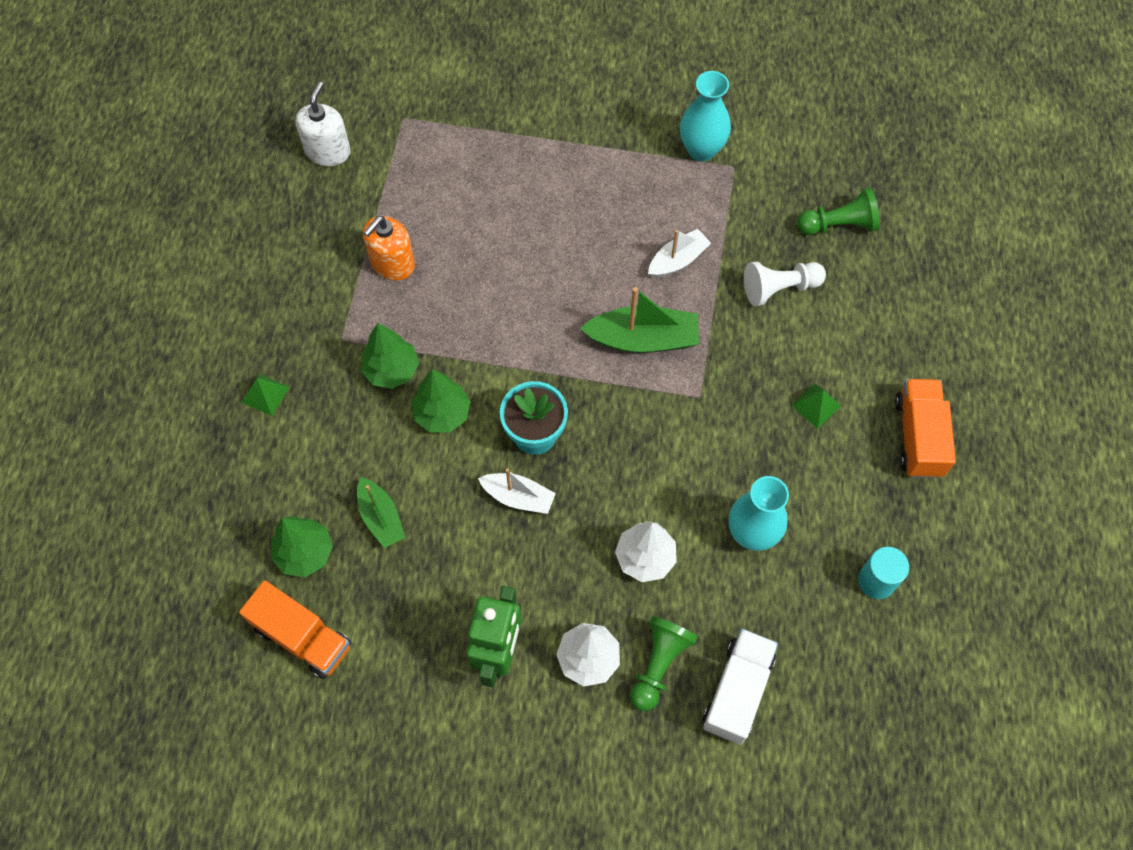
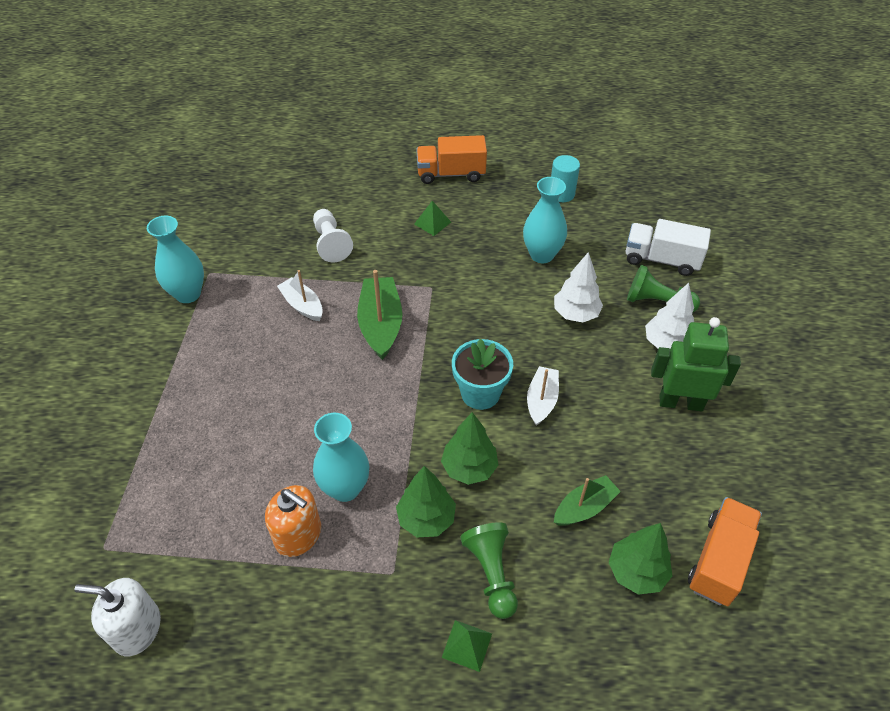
camera: 95 degrees left, 15 degrees down
(435, 301) = (345, 488): none -> turquoise vase
(838, 225) = (273, 211): green pawn -> green pawn (491, 573)

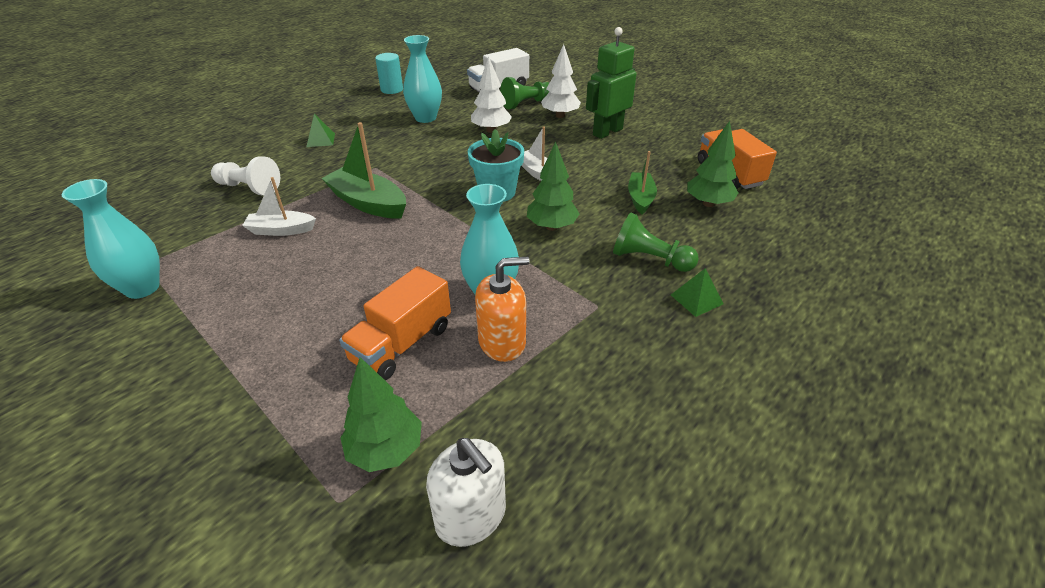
camera: 50 degrees left, 10 degrees down
(137, 628) = (471, 515): white soap dispenser -> white soap dispenser turned 90 degrees counterclockwise
(426, 519) = (570, 266): green tree -> green tree (386, 450)
(451, 174) = (294, 113): orange truck -> orange truck (402, 343)

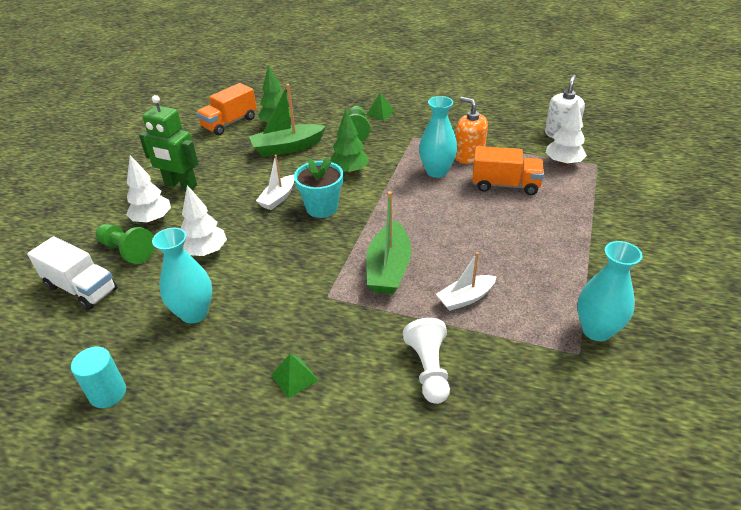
camera: 115 degrees left, 0 degrees up
(281, 230) = (465, 298): white boat -> white boat turned 90 degrees clockwise
(386, 450) = (563, 163): green tree -> white tree
(640, 198) = (287, 147): green boat -> green boat, size x1.57

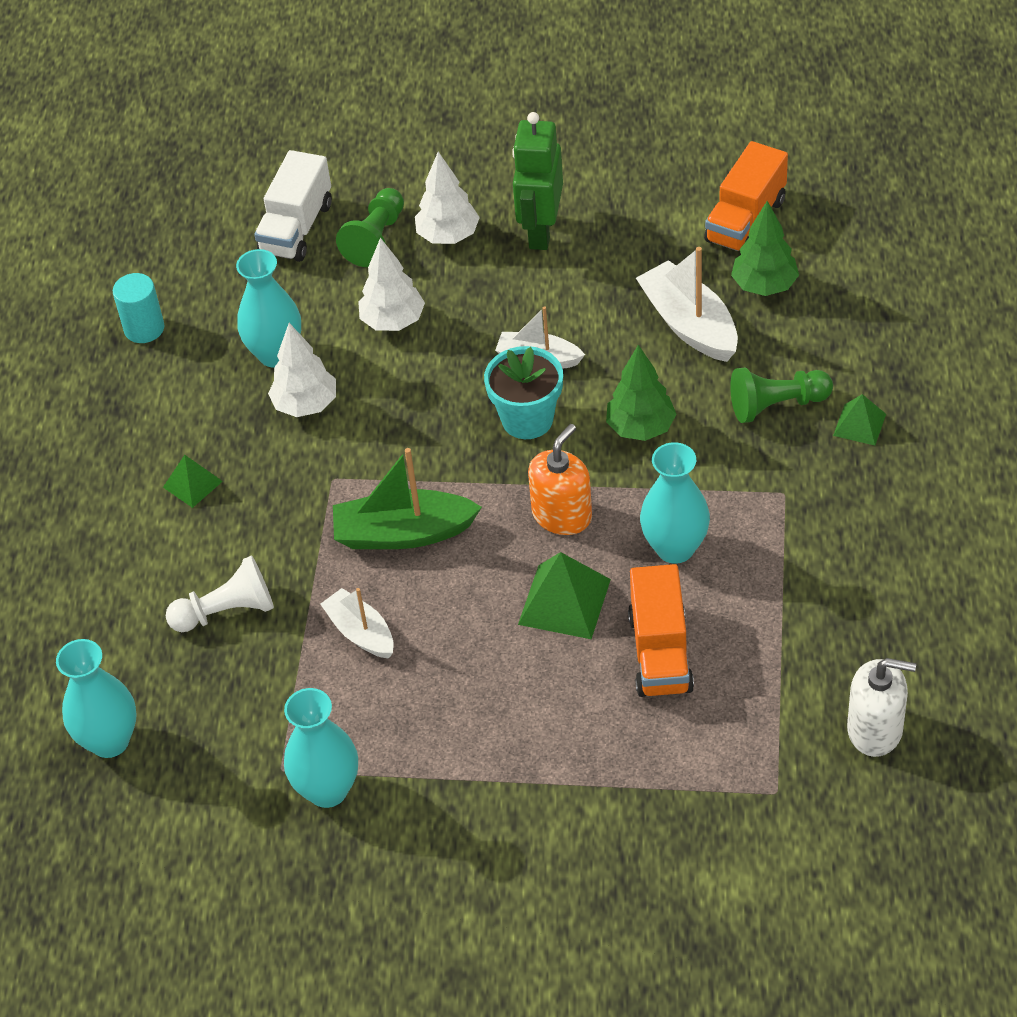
camera: 80 degrees right, 10 degrees up
(230, 123) = (746, 220): orange truck -> orange truck turned 90 degrees counterclockwise
(287, 147) = (689, 324): green boat -> white boat
(462, 212) = (564, 601): none -> green pyramid
(469, 156) = (742, 588): orange soap dispenser -> orange soap dispenser (562, 515)
(546, 464) = (109, 741): none -> turquoise vase
(563, 163) = (762, 737): white tree -> white tree (306, 405)

